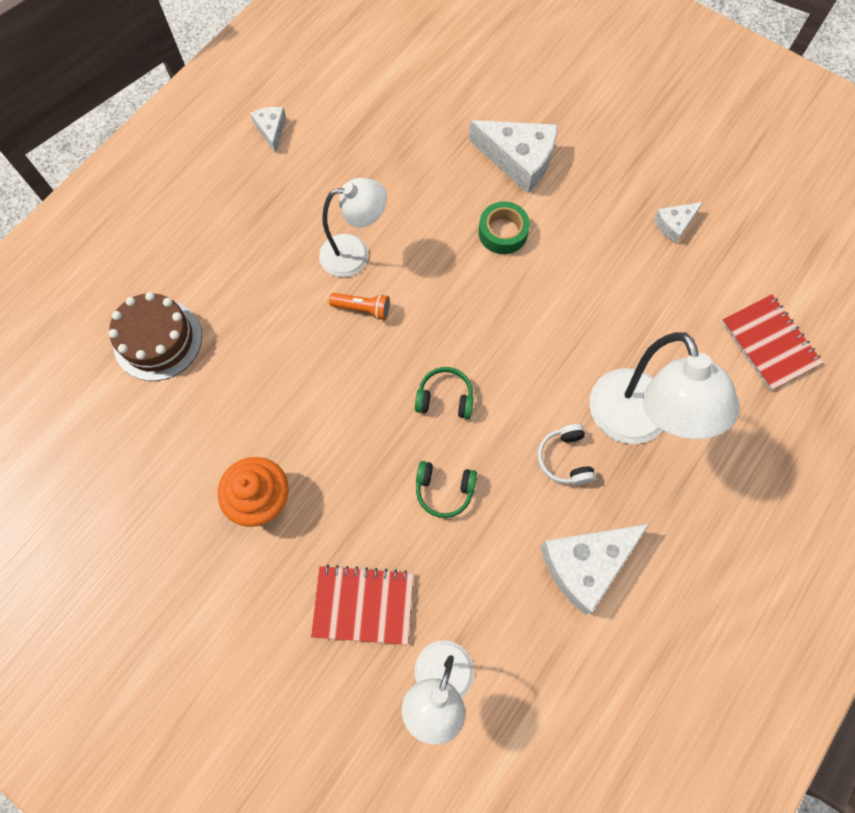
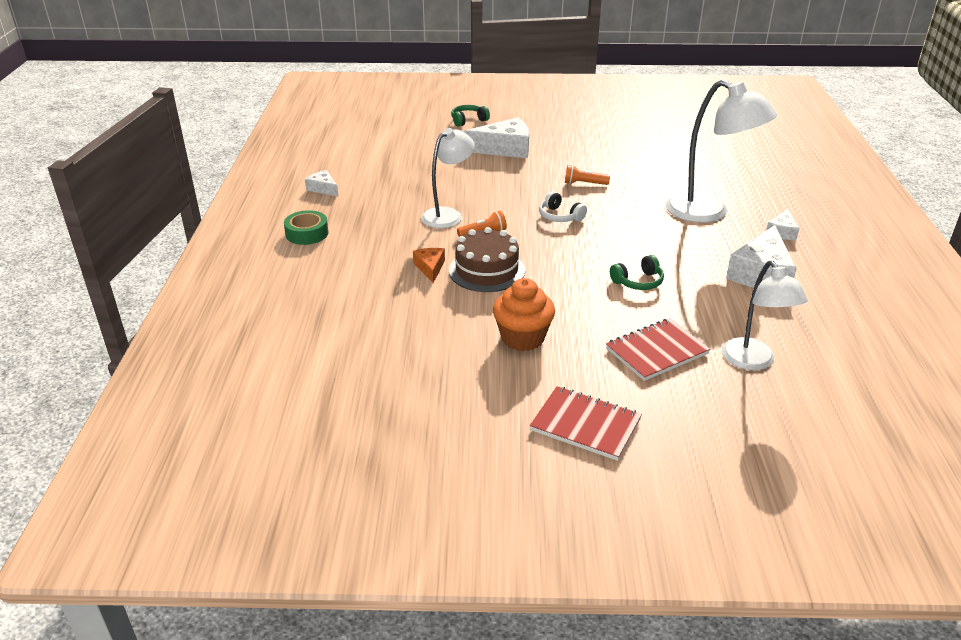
camera: 35 degrees left, 35 degrees down
(158, 340) = (348, 301): brown cake -> brown cake (486, 270)
(267, 334) = (430, 268): none -> orange cheese
(445, 398) = (586, 247): green headphones -> green headphones (468, 120)
(503, 232) = (532, 176): green tape -> green tape (307, 233)
(546, 282) = (584, 184): none -> orange flashlight
(565, 459) = (690, 240): white headphones -> white headphones (560, 216)
(674, 224) = (625, 141): white cheese -> white cheese (781, 232)
(769, 343) = (733, 161): red notebook -> red notebook (585, 425)

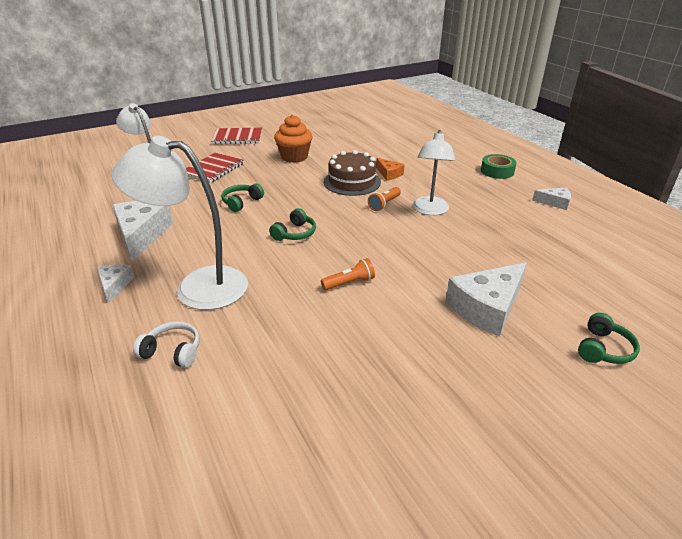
camera: 150 degrees right, 0 degrees up
(560, 216) = (340, 236): white headphones -> white headphones (172, 352)
(600, 231) = (295, 233): none -> green headphones

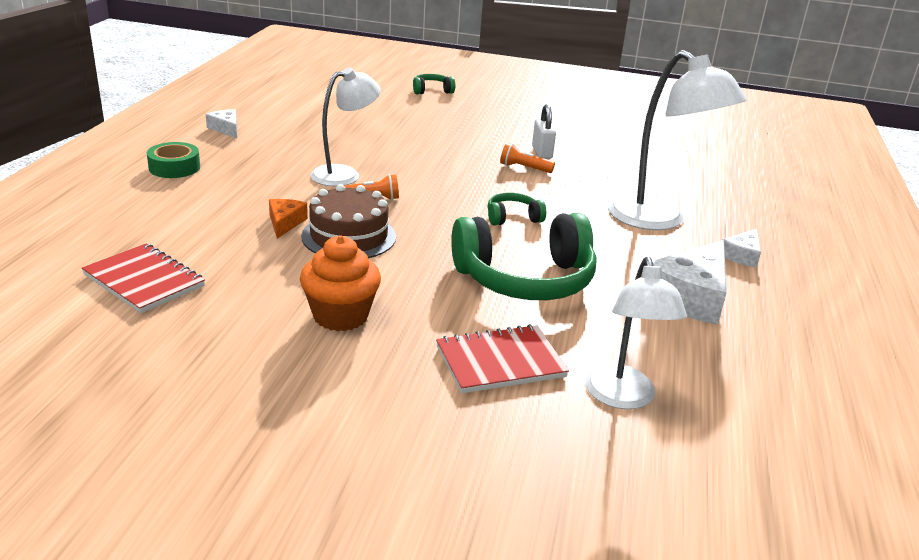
camera: 140 degrees left, 5 degrees down
(172, 352) = (707, 193): white headphones -> none
(237, 137) = (351, 432): red notebook -> red notebook (144, 280)
(241, 202) = (525, 279): green headphones -> green headphones, size x2.20
(364, 313) = (542, 152): none -> white padlock
(487, 307) = (454, 122): white cheese -> none

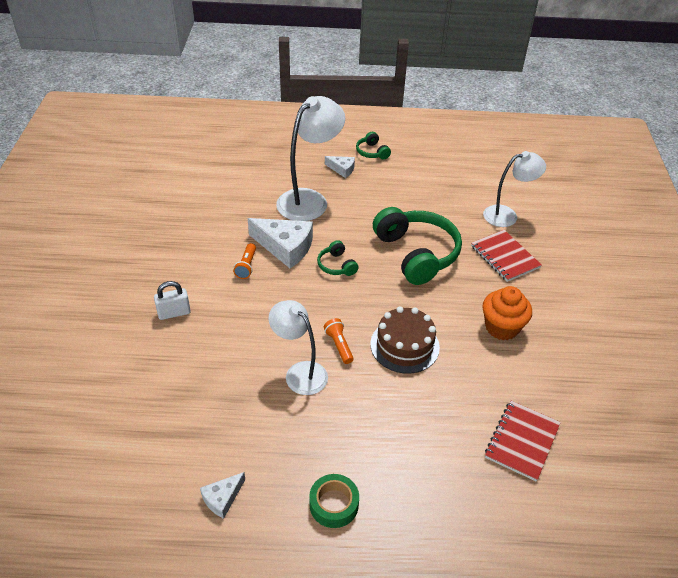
camera: 100 degrees left, 15 degrees up
(285, 223) = (402, 387): orange cheese -> none
(432, 91) = (61, 349): green headphones -> green headphones (372, 152)
(542, 152) = (210, 258): white padlock -> white padlock (174, 313)
(690, 296) = (401, 191): white cheese -> white cheese (285, 247)

